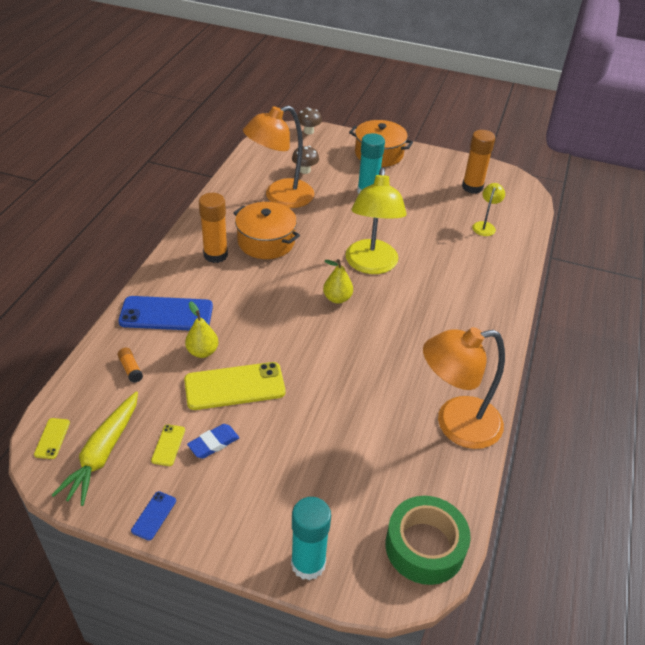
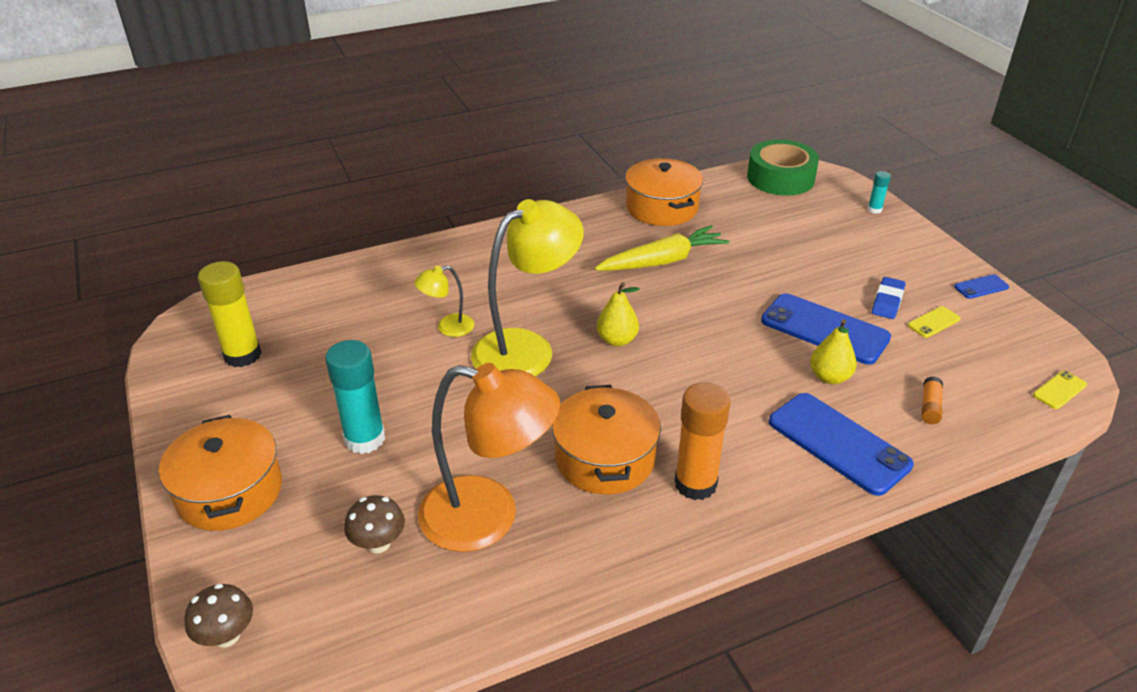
camera: 130 degrees left, 5 degrees down
(103, 453) = (1006, 350): yellow carrot -> yellow carrot (662, 261)
(213, 443) = (887, 301): blue eraser -> blue eraser turned 75 degrees counterclockwise
(234, 386) = (824, 329): yellow phone -> blue phone
(308, 563) = (874, 209): turquoise glue stick -> turquoise glue stick, size x0.48
(456, 424) = (662, 207): orange lamp -> orange pot
(472, 187) = (242, 355): orange glue stick -> yellow glue stick
(485, 226) = (333, 308): yellow lamp -> yellow lamp (448, 327)

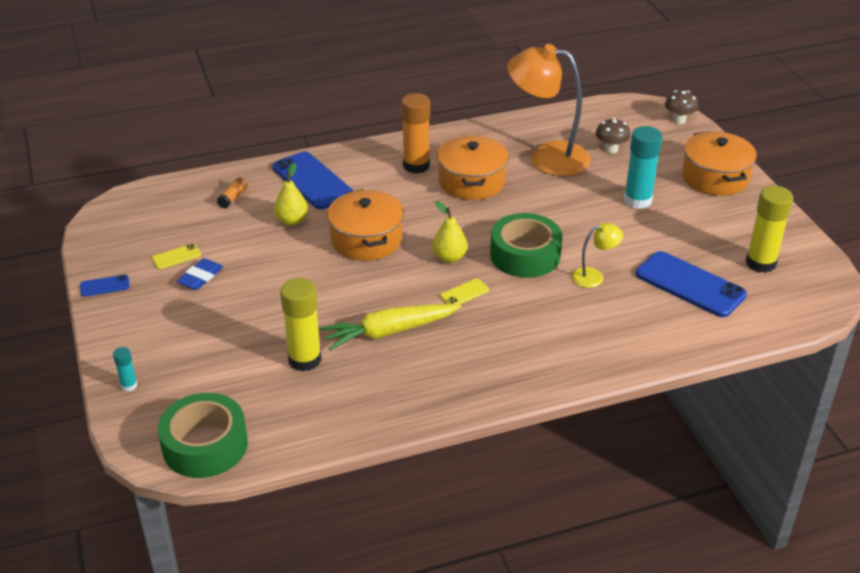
camera: 175 degrees left, 0 degrees up
(527, 348) = (525, 255): yellow lamp -> green tape
(662, 207) = (369, 404): orange pot -> orange pot (366, 239)
(733, 235) = (304, 359): none -> yellow glue stick
(824, 329) = (272, 256): blue phone -> blue phone (690, 284)
(1059, 390) = (129, 203): yellow phone -> yellow phone (464, 293)

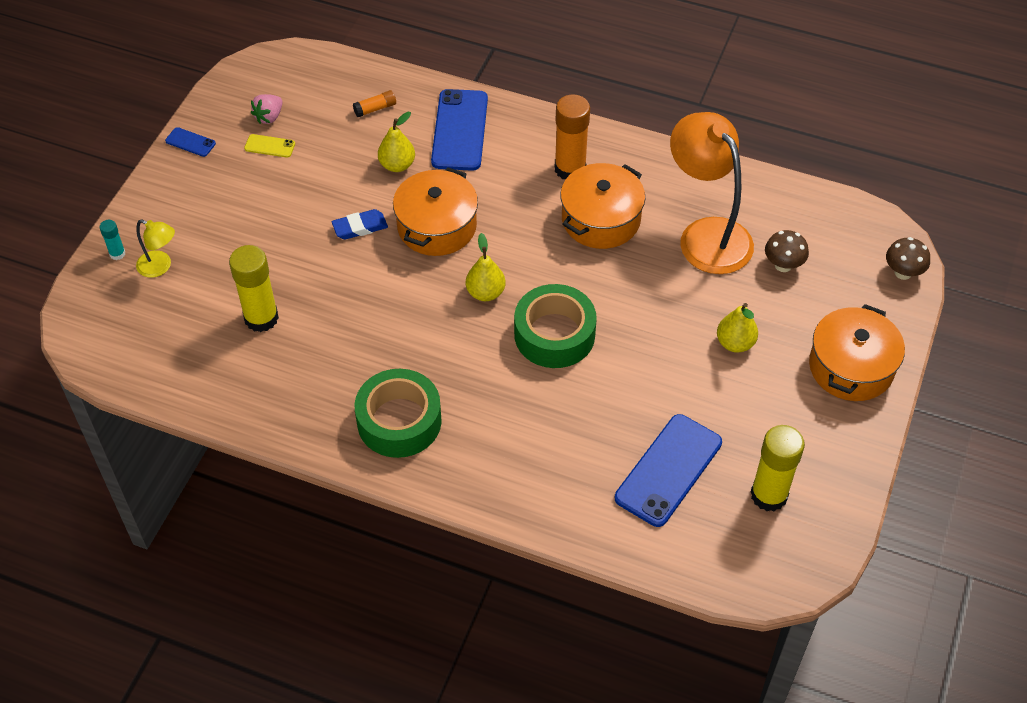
camera: 40 degrees right, 15 degrees up
(153, 240) = (269, 117): none -> pink strawberry
(200, 277) = (267, 180): blue eraser -> blue eraser (360, 227)
(205, 445) = (115, 347): green tape -> green tape (399, 421)
(389, 332) = (353, 337): yellow carrot -> none
(464, 293) = (456, 339): yellow phone -> none
(594, 276) = (589, 400): yellow lamp -> yellow lamp (160, 267)
(637, 200) = (735, 343): turquoise glue stick -> yellow pear
(690, 284) = (668, 470): blue phone -> blue phone turned 45 degrees clockwise

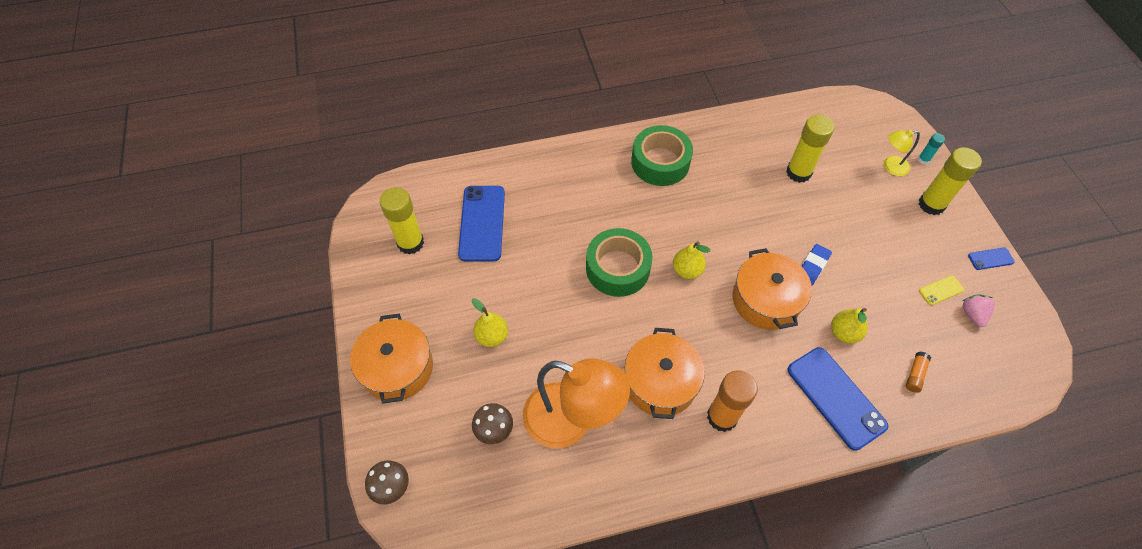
camera: 145 degrees right, 5 degrees up
(174, 211) = (931, 204): none -> yellow glue stick

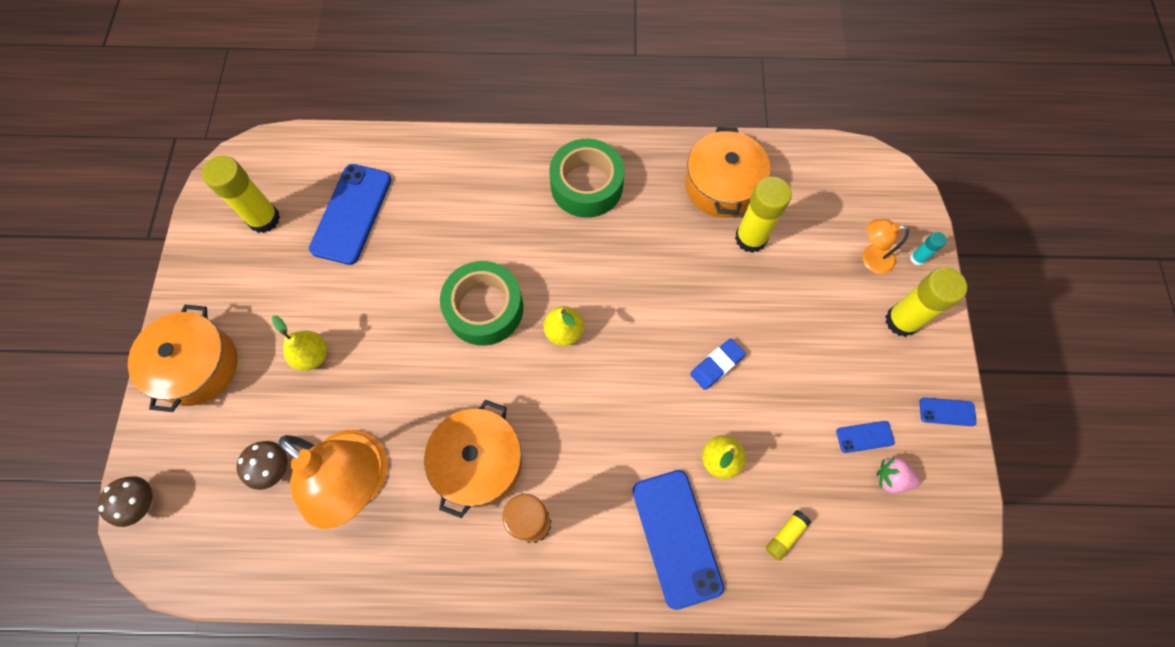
camera: 15 degrees right, 10 degrees up
(766, 300) = (643, 393): orange pot -> orange pot (722, 186)
(890, 167) = (870, 258): yellow lamp -> orange lamp
(915, 374) = (785, 535): orange glue stick -> yellow glue stick
(941, 290) = (864, 437): yellow phone -> blue phone
(972, 314) = (891, 478): pink strawberry -> pink strawberry turned 90 degrees counterclockwise

